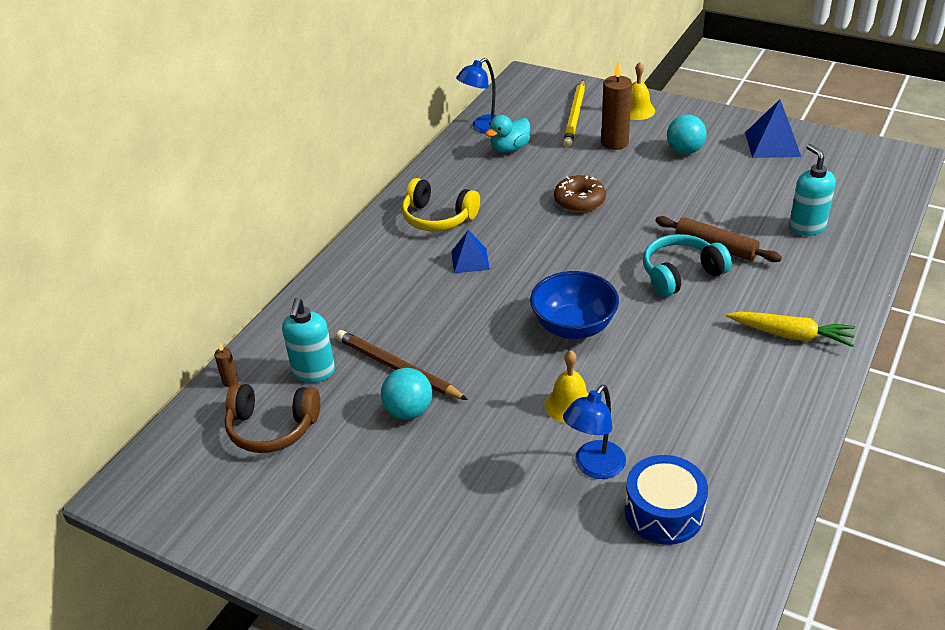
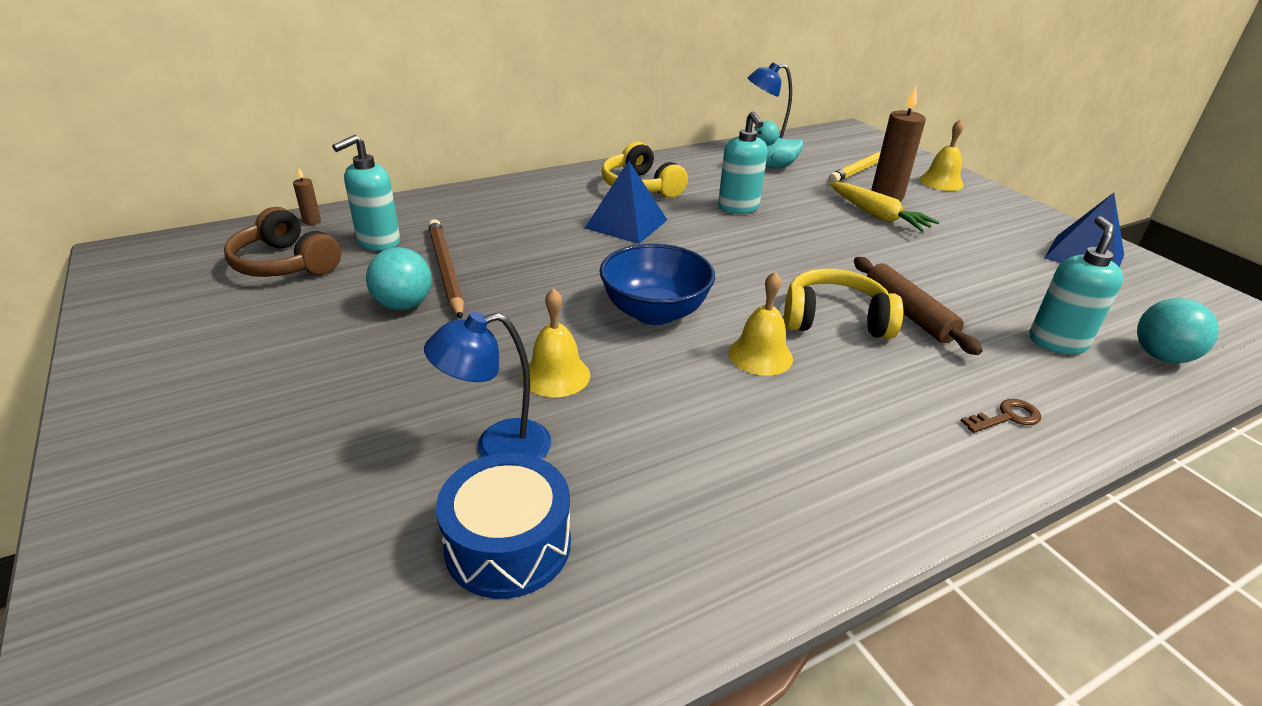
camera: 30 degrees right, 5 degrees down
(470, 260) = (626, 224): blue pyramid -> blue pyramid, size x1.51
(529, 205) = (738, 208): none -> turquoise soap dispenser
(579, 201) = (794, 222): brown donut -> none
(666, 324) = (760, 355): none -> yellow bell
(681, 274) = (835, 319): turquoise headphones -> yellow headphones
(685, 151) = (962, 226): turquoise ball -> turquoise ball (1161, 356)
(790, 335) = (916, 439): yellow carrot -> yellow carrot (877, 215)
(820, 295) = (1007, 417): none -> brown key

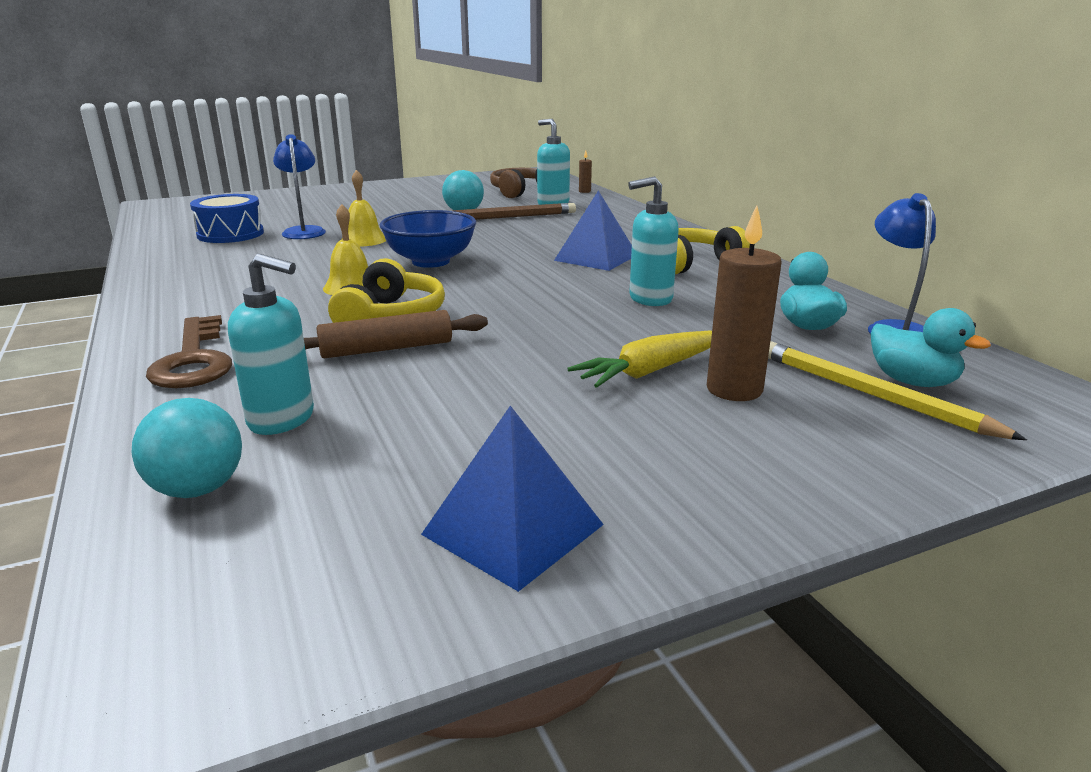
camera: 95 degrees right, 10 degrees down
(844, 155) = (912, 381): none -> turquoise duck
(941, 182) = (837, 453): yellow bell -> none
(1007, 417) = (194, 360): brown key -> brown key, size x2.02

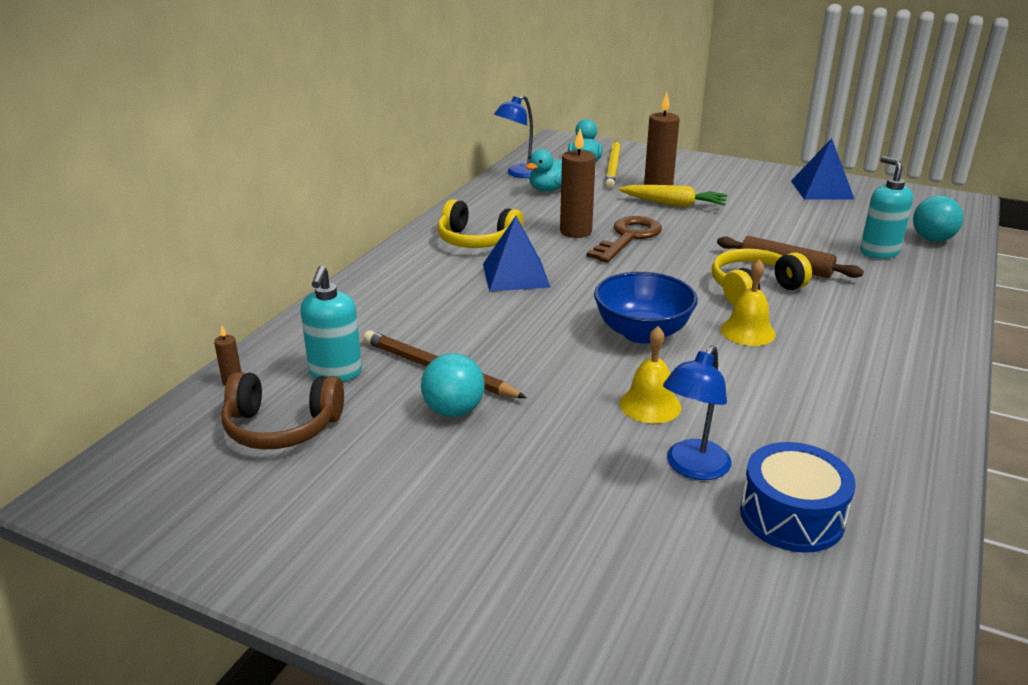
camera: 130 degrees left, 5 degrees up
(194, 360) = (914, 308): brown key -> brown key (628, 237)
(650, 299) = (575, 232): turquoise soap dispenser -> brown candle

